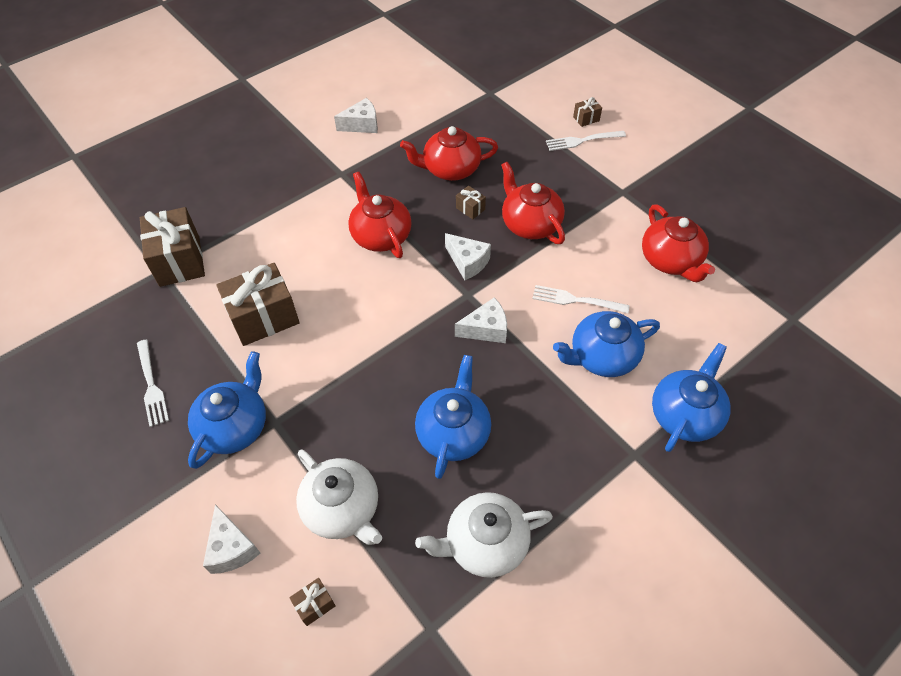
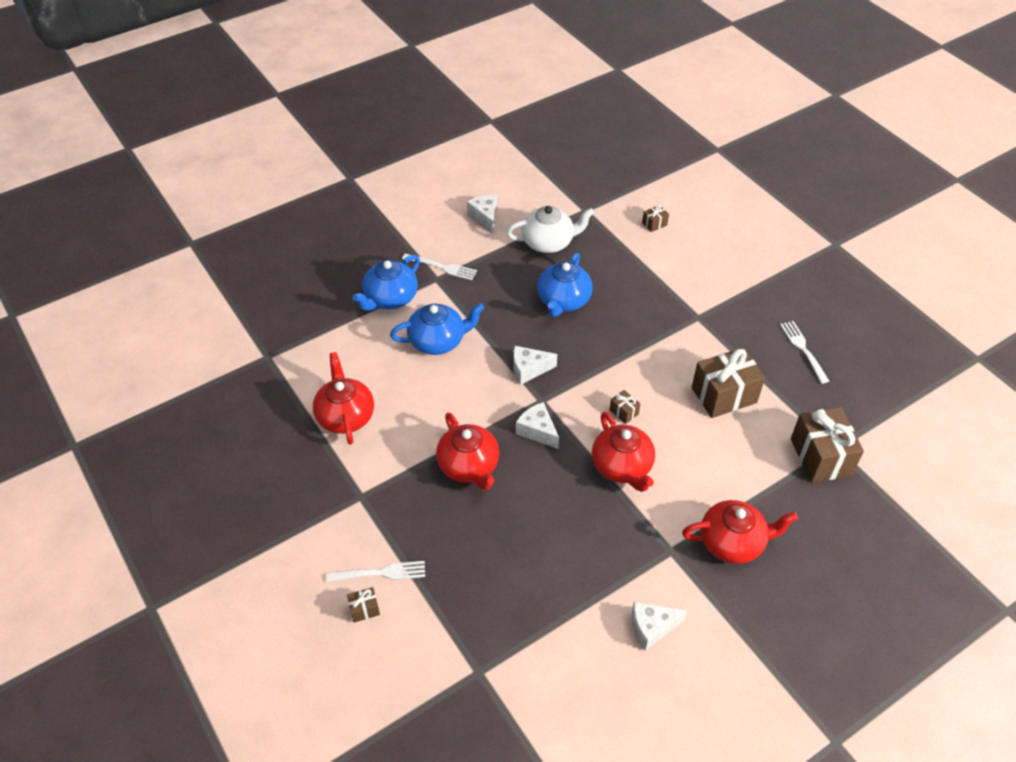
camera: 175 degrees left, 5 degrees down
(232, 548) = (711, 252): white cheese -> white cheese (485, 217)
(235, 426) = (727, 317): blue teapot -> none
(343, 509) = (641, 265): white teapot -> none
(450, 169) = (544, 545): red teapot -> red teapot (733, 542)
(470, 208) = (528, 490): brown gift -> brown gift (624, 412)
(576, 300) = (445, 387): white fork -> white fork (442, 267)

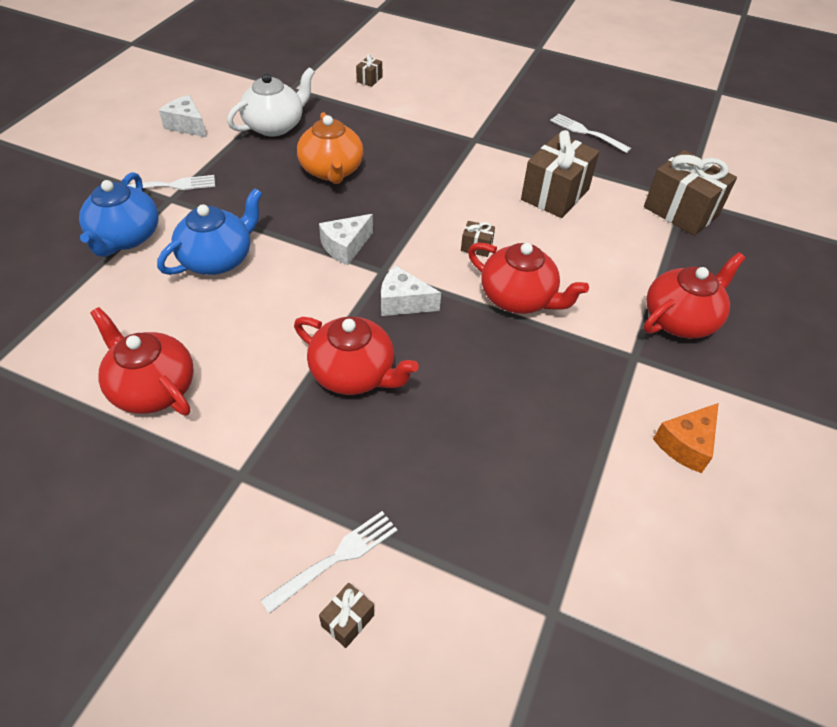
camera: 35 degrees left, 0 degrees up
(563, 301) = (332, 171): blue teapot -> orange teapot
(651, 628) = (686, 444): white cheese -> orange cheese

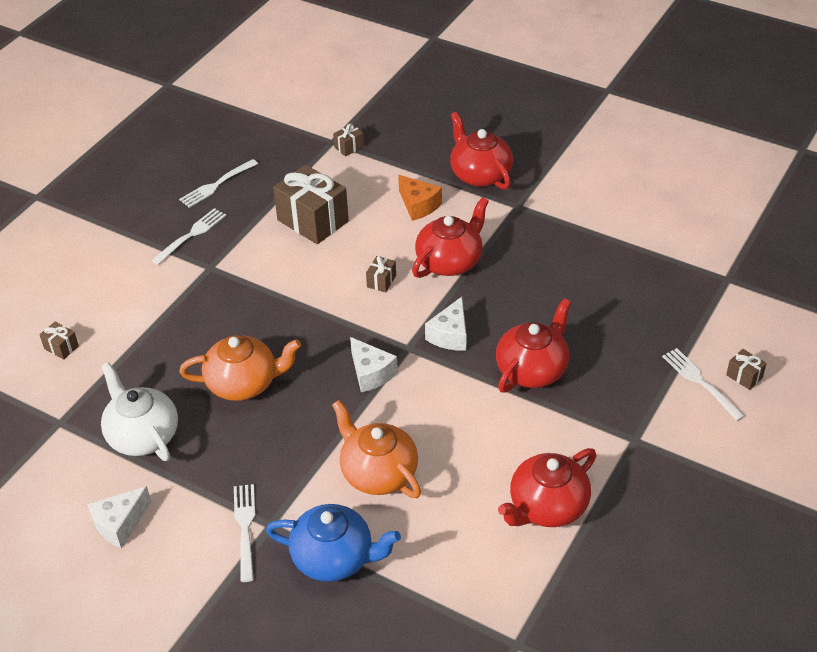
camera: 80 degrees left, 5 degrees down
(218, 259) = (378, 473): blue teapot -> orange teapot
(514, 125) = (191, 235): none -> white fork
(681, 211) = (349, 147): brown gift -> brown gift, size x0.44
(686, 444) = (599, 196): orange cheese -> orange cheese (418, 205)

